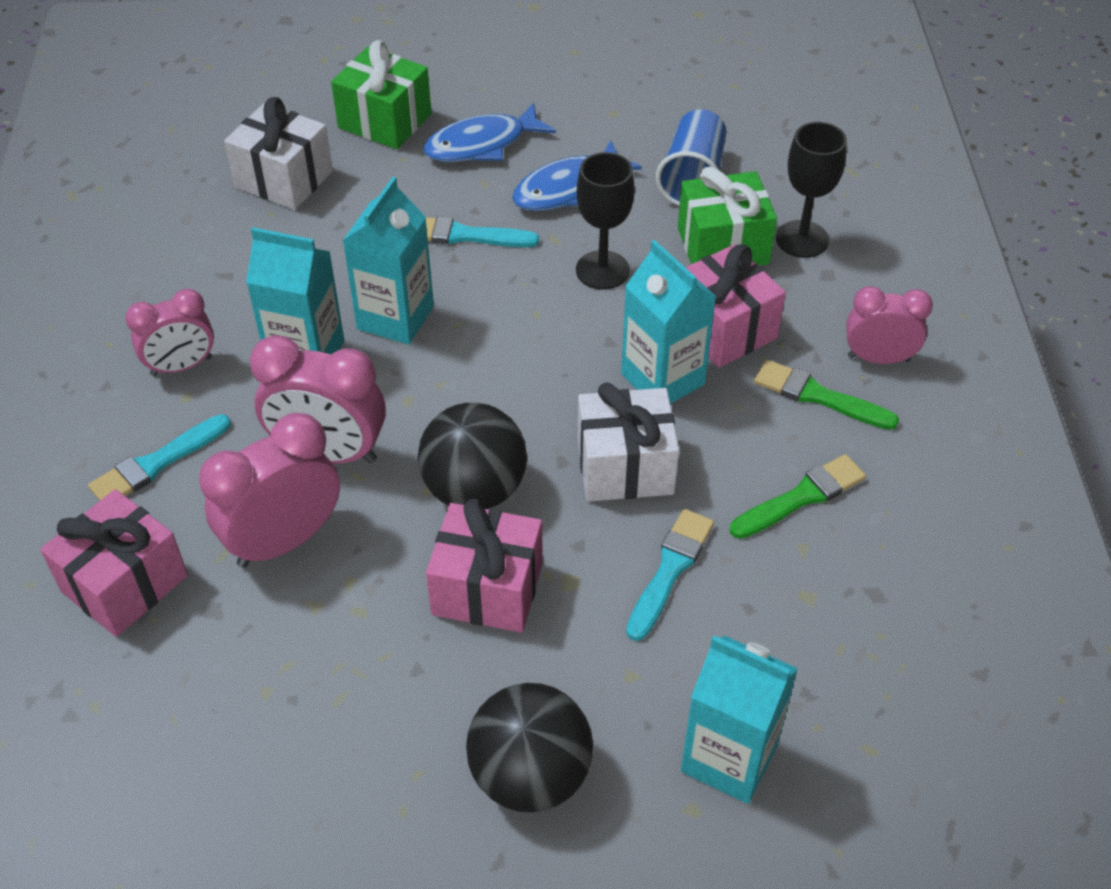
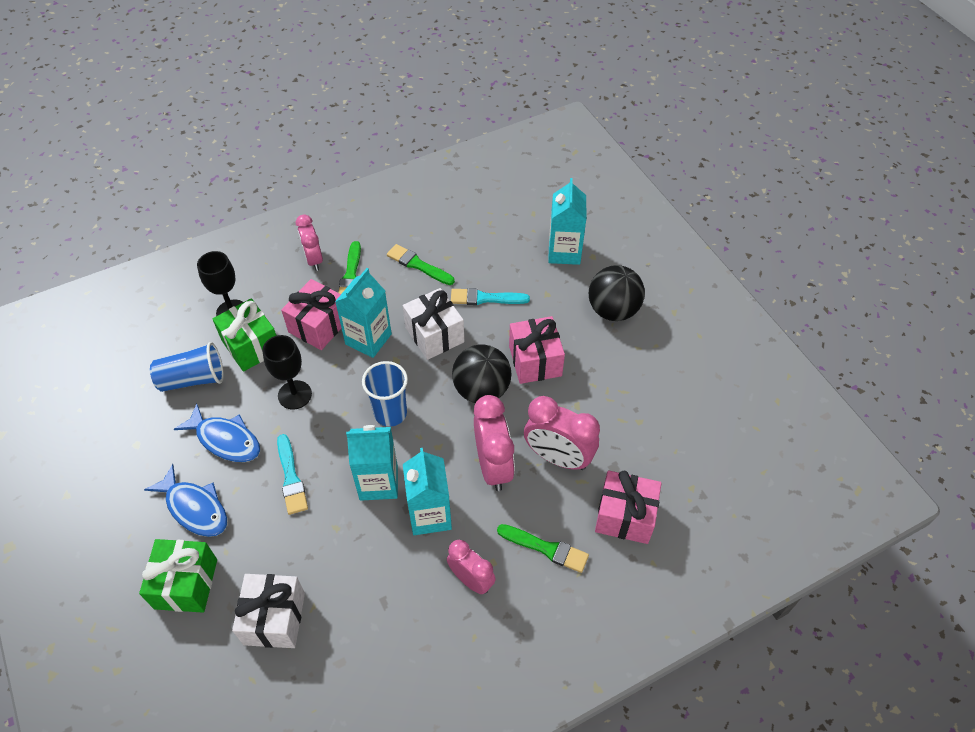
camera: 115 degrees left, 5 degrees up
(156, 463) = (546, 548): turquoise brush -> green brush
(502, 364) = (390, 413): none -> blue cup

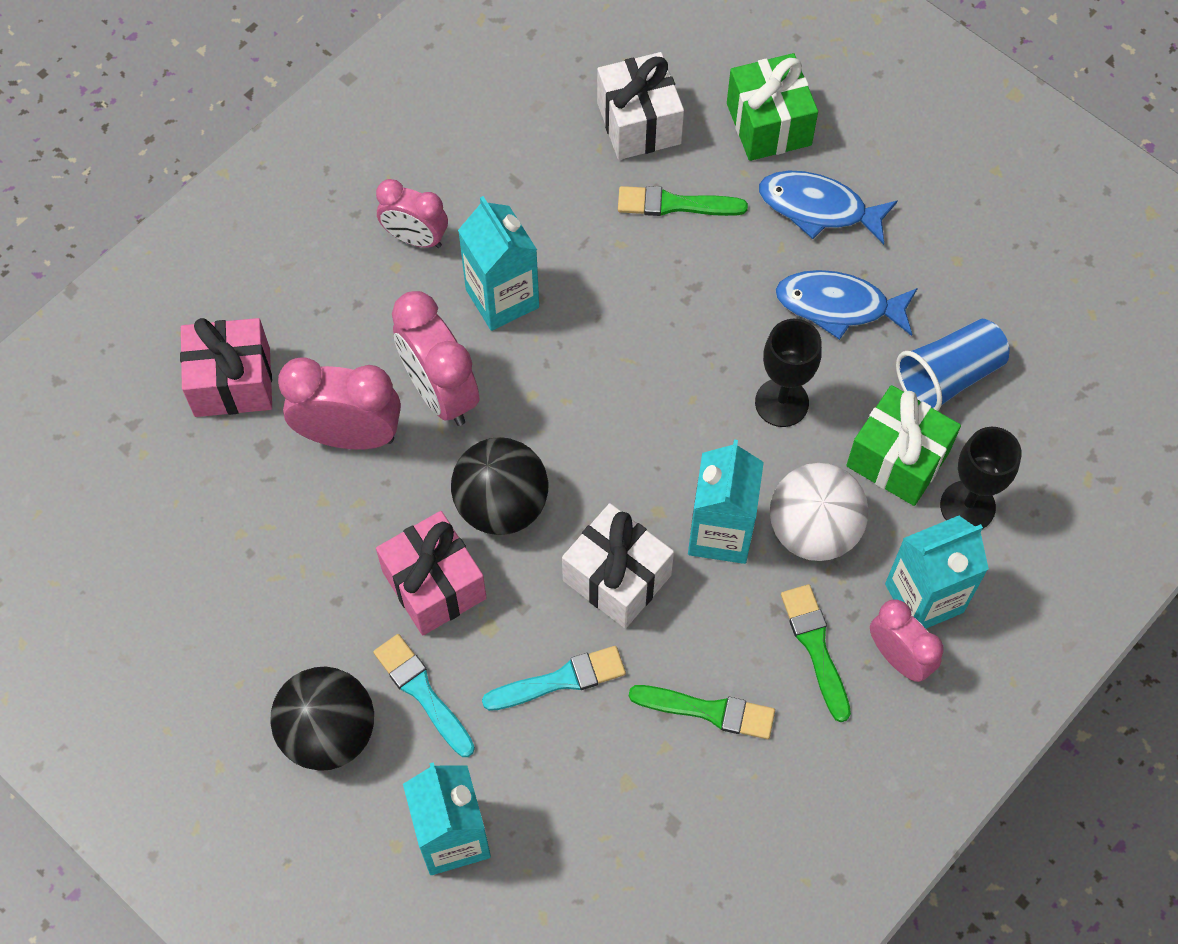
camera: 160 degrees right, 10 degrees up
(291, 478) = (715, 285): turquoise brush -> turquoise brush (422, 692)
(319, 325) = (813, 530): pink gift -> white ball
(378, 482) = (592, 318): turquoise carton -> turquoise carton (924, 598)
(390, 413) = (624, 421): blue cup -> none
(546, 548) = (330, 306): green brush -> green brush (674, 204)

